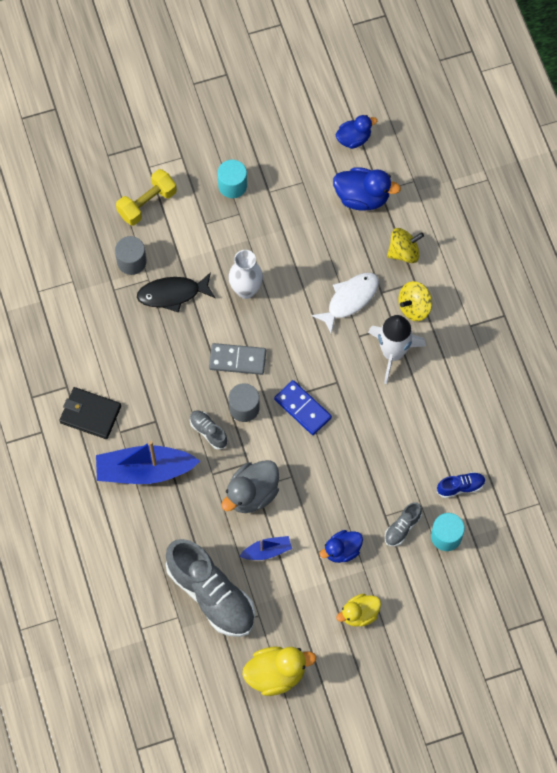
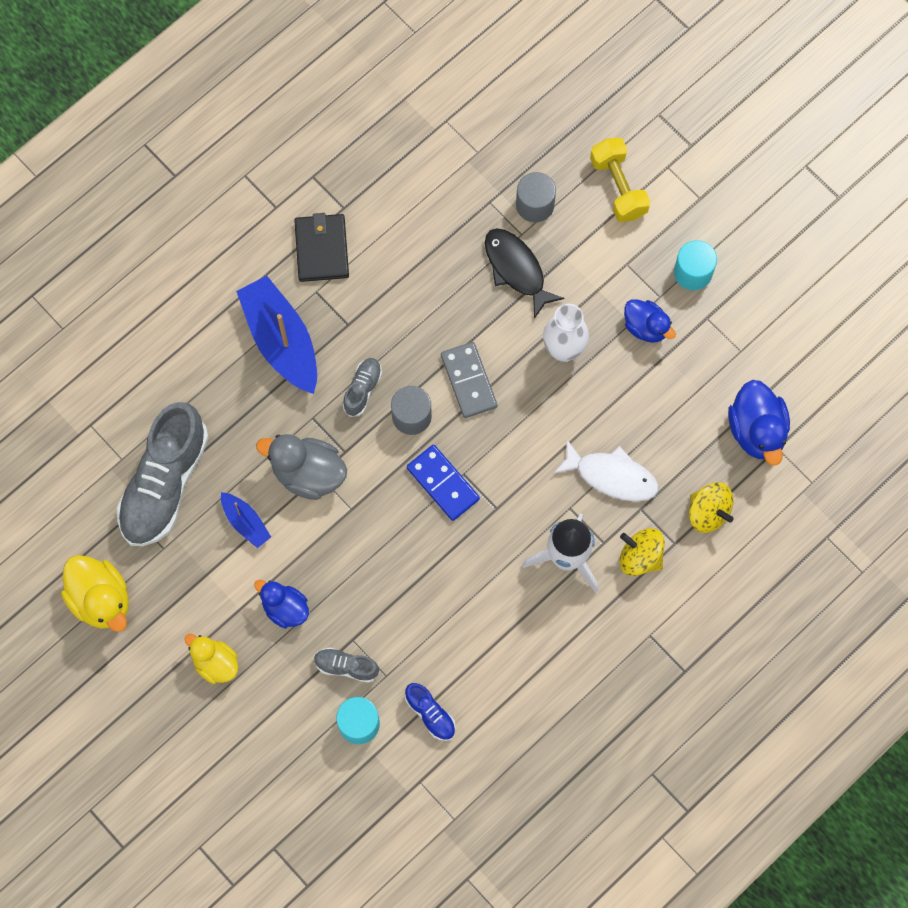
camera: 65 degrees right, 5 degrees up
(147, 203) = (618, 187): yellow dumbbell -> yellow dumbbell turned 45 degrees clockwise
(302, 408) = (443, 483): blue domino -> blue domino turned 60 degrees counterclockwise
(354, 139) = (831, 385): blue duck -> blue duck (646, 327)

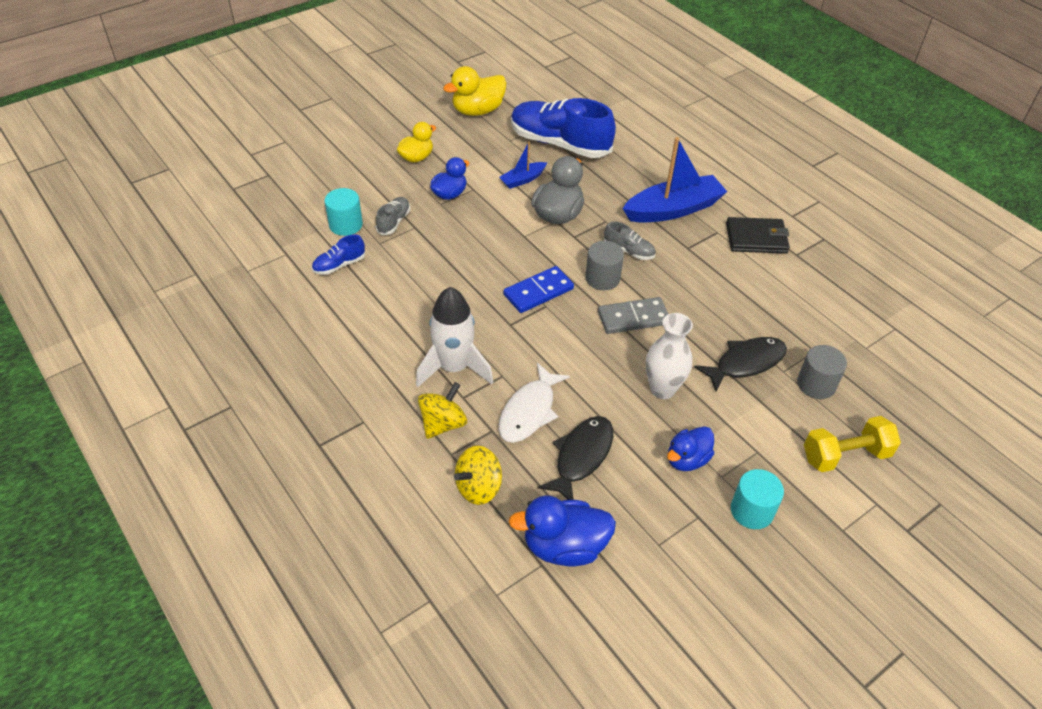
camera: 95 degrees right, 25 degrees down
(164, 483) = (559, 144): grey shoe -> blue shoe
(658, 422) = (581, 457): none -> black fish

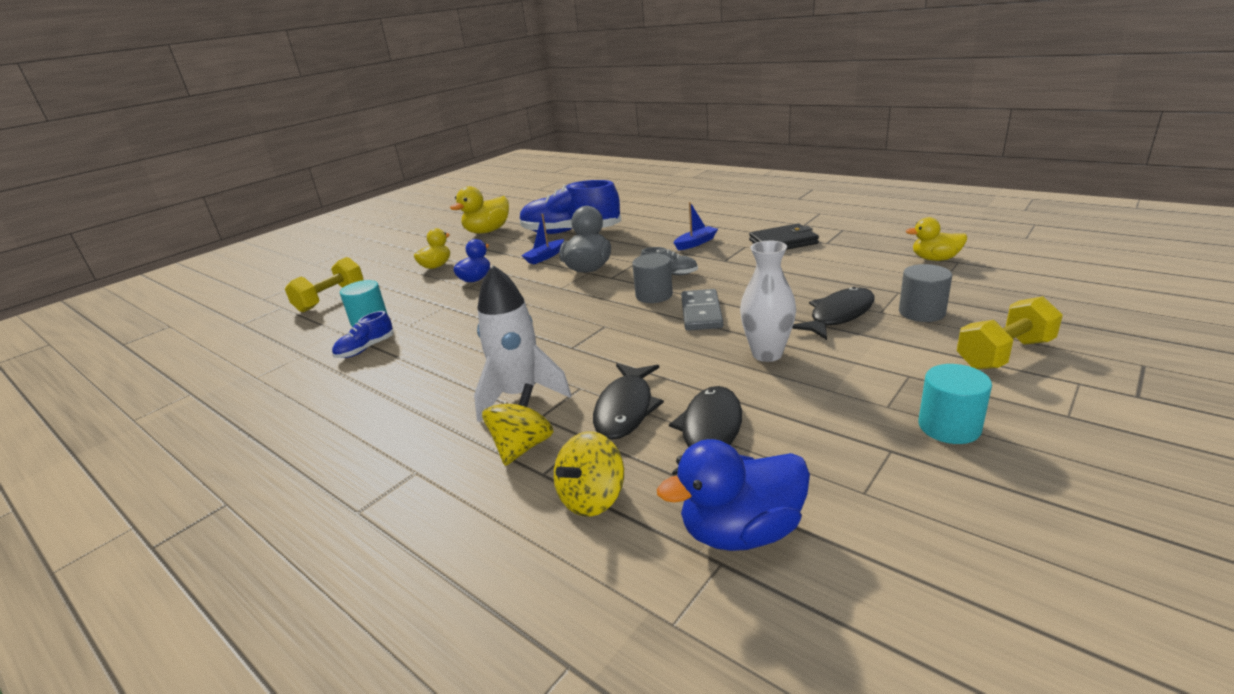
camera: 10 degrees left, 20 degrees down
(313, 178) = (330, 299): none -> yellow dumbbell
(394, 222) = (422, 308): grey shoe -> none
(529, 411) = (626, 409): white fish -> black fish
(538, 292) = (592, 318): blue domino -> none
(633, 318) = (701, 313): grey domino -> grey domino turned 60 degrees counterclockwise
(673, 209) = (696, 243): blue boat -> blue boat, size x0.50
(687, 459) = (836, 402): blue duck -> none
(878, 317) = (935, 259): none -> yellow duck

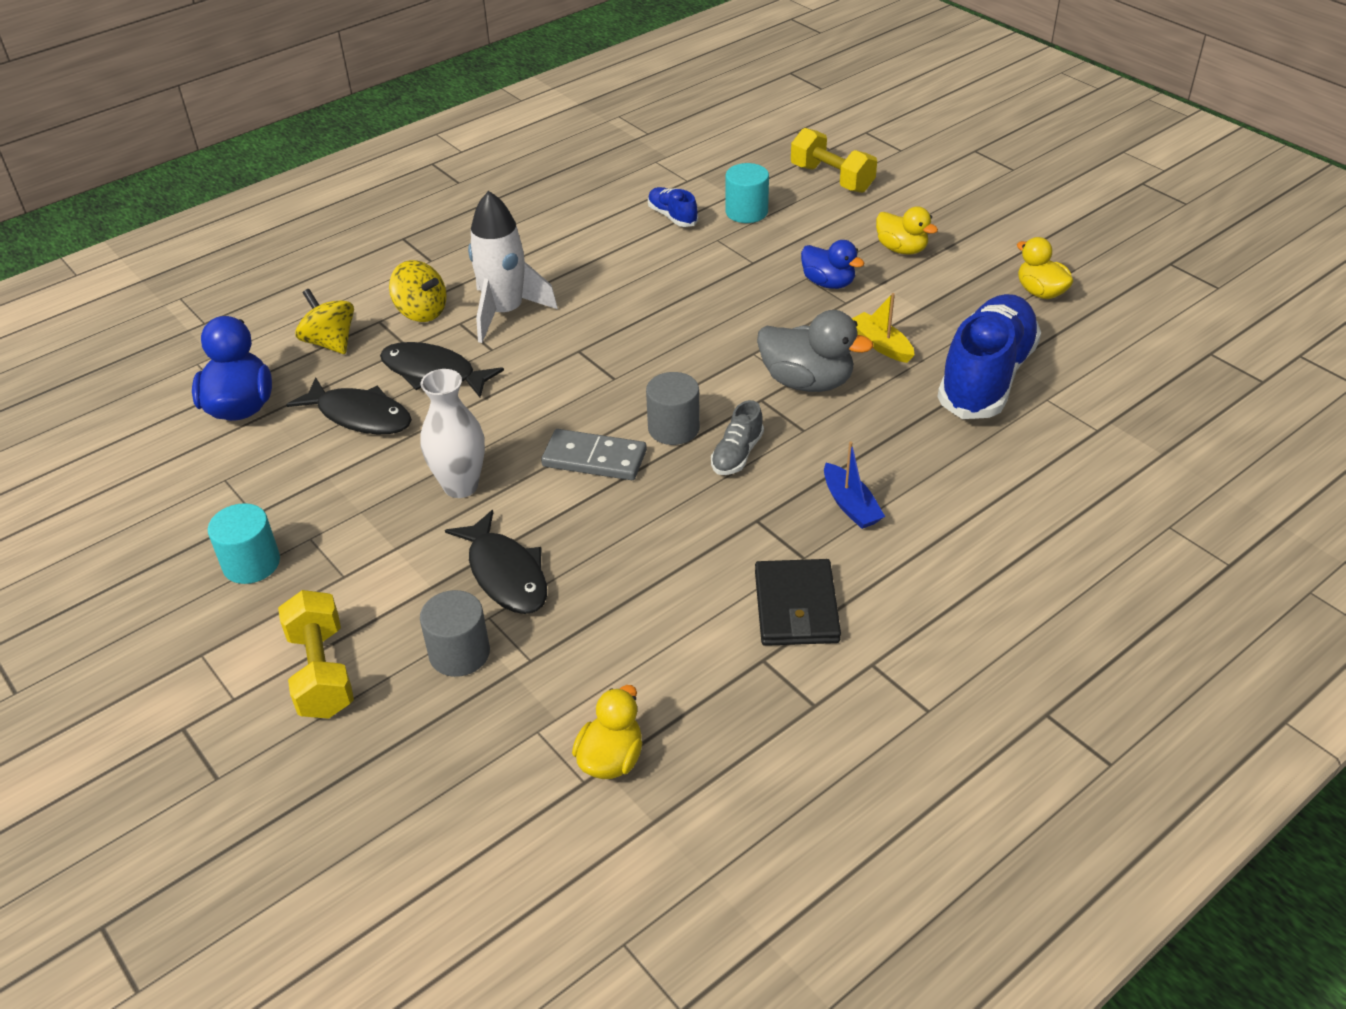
camera: 100 degrees right, 15 degrees up
(487, 231) = (1040, 292): yellow duck -> yellow duck, size x0.66
(545, 257) = (881, 345): blue boat -> yellow boat

